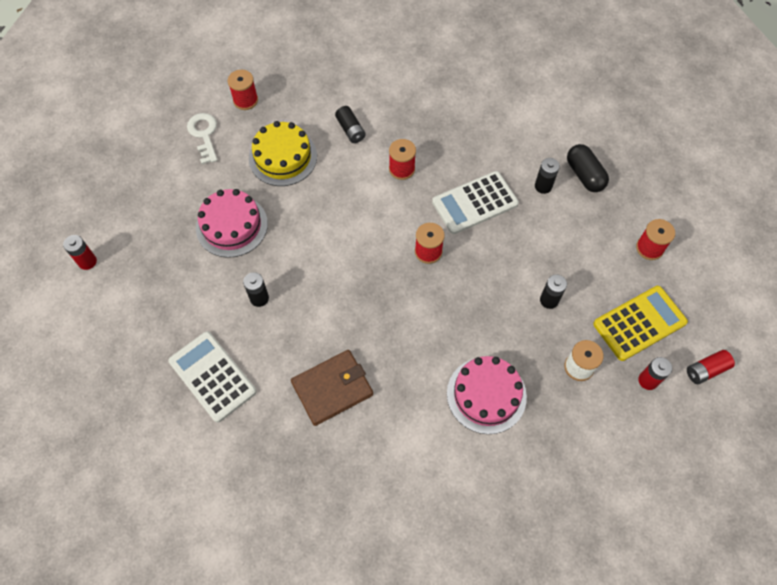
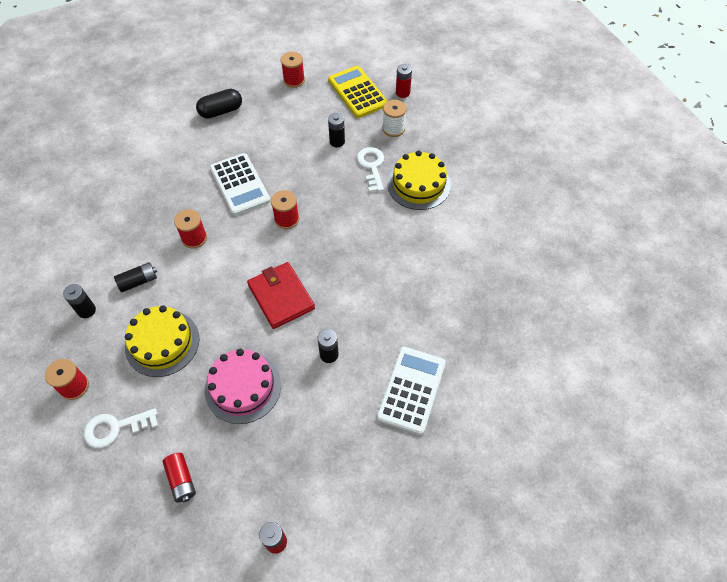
camera: 90 degrees left, 5 degrees down
(212, 376) = (411, 390): white calculator -> white calculator turned 150 degrees clockwise
(328, 252) = (281, 297): none -> red wallet
(332, 388) = (418, 290): brown wallet -> none
(486, 395) = (418, 184): pink cake -> yellow cake
(512, 340) = (372, 166): none -> white key
(543, 186) = (228, 138): black battery -> black battery (86, 310)
(706, 370) = (393, 63): red battery -> red battery (181, 480)

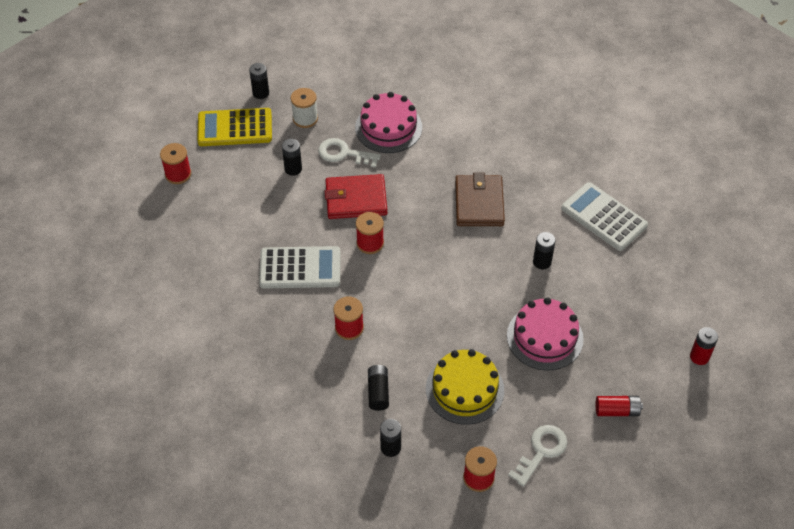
camera: 65 degrees left, 5 degrees down
(115, 428) = (541, 451): white key -> white key turned 150 degrees counterclockwise
(221, 111) = (180, 253): black capsule -> none
(281, 297) = (461, 277): red wallet -> red wallet (356, 199)
(371, 280) = (479, 203): none -> brown wallet
(402, 93) = (261, 93): red battery -> black battery
(418, 184) = (388, 127): yellow cake -> pink cake

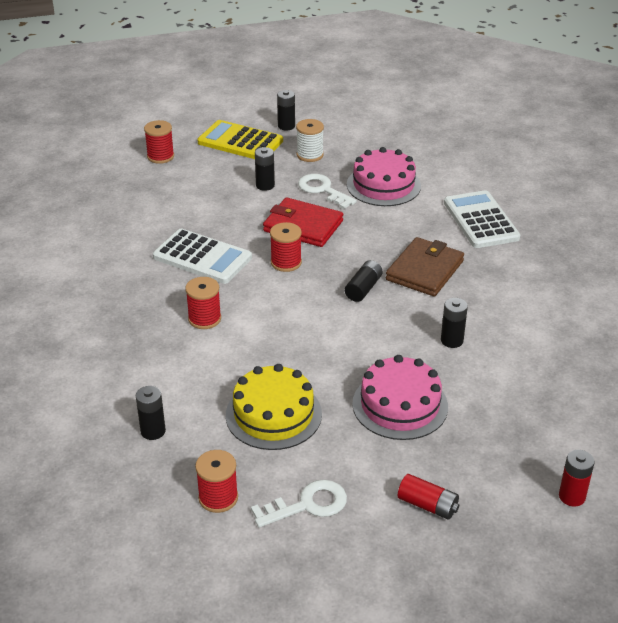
camera: 30 degrees right, 15 degrees down
(378, 392) = (184, 380): black battery -> black battery (363, 288)
(604, 217) = (555, 328): white calculator -> white calculator (481, 220)

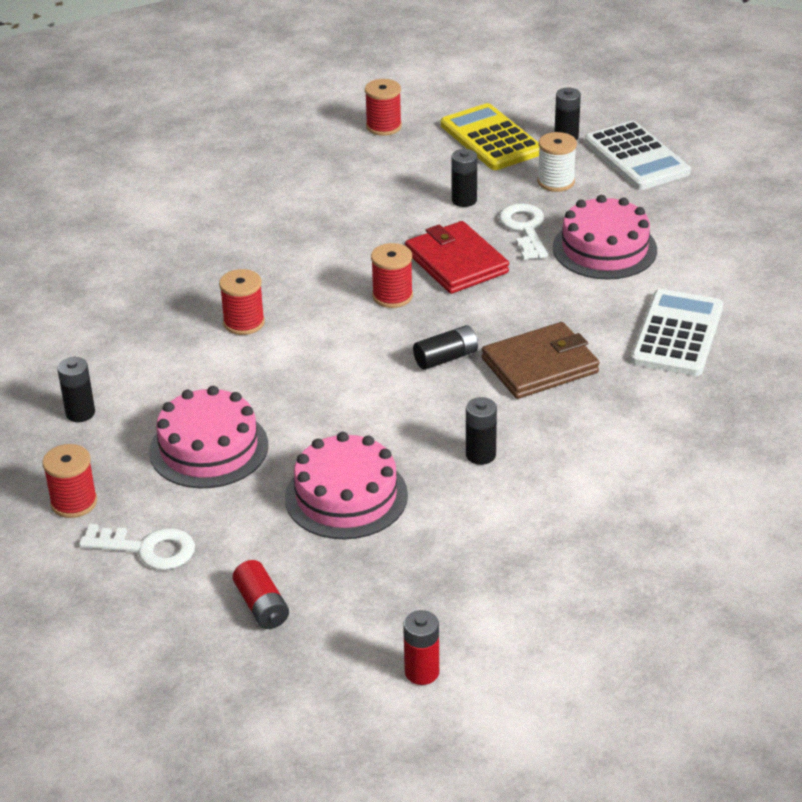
camera: 35 degrees right, 0 degrees up
(202, 257) = (309, 256): white calculator -> white calculator (636, 157)
(273, 414) = (208, 448): yellow cake -> pink cake

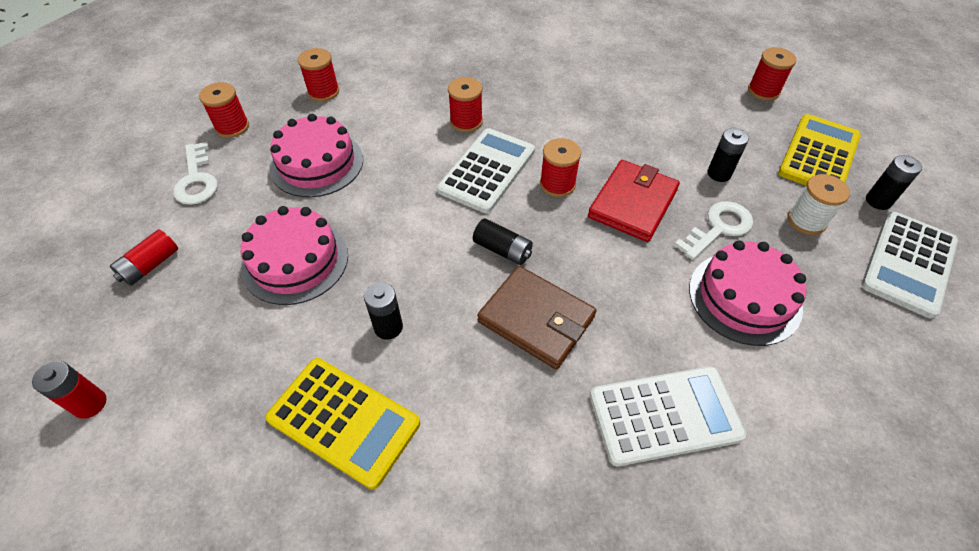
camera: 60 degrees right, 15 degrees up
(80, 413) = (323, 92): black battery -> red spool
(333, 333) = (487, 170): none -> white calculator
(561, 507) = (343, 421): none -> yellow calculator

